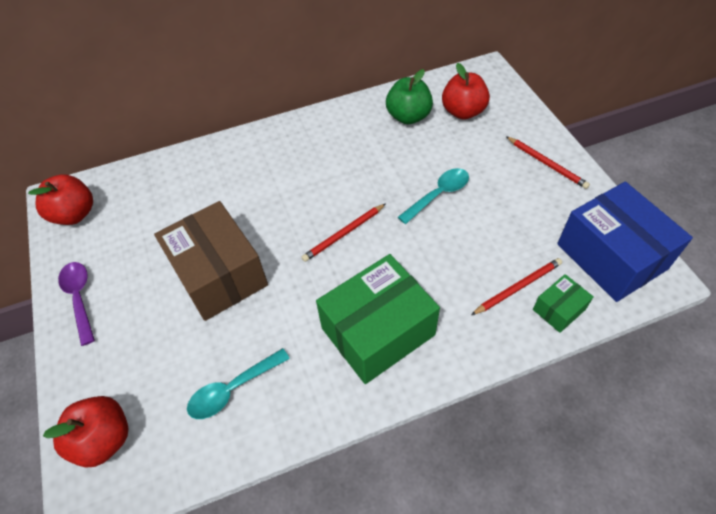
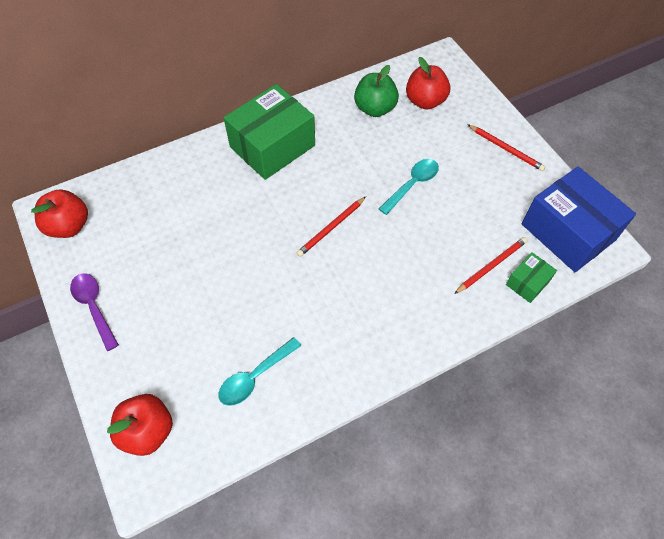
camera: 10 degrees left, 5 degrees up
(219, 274) = (222, 274): brown box -> none
(378, 331) = (375, 315): green box -> green box (272, 146)

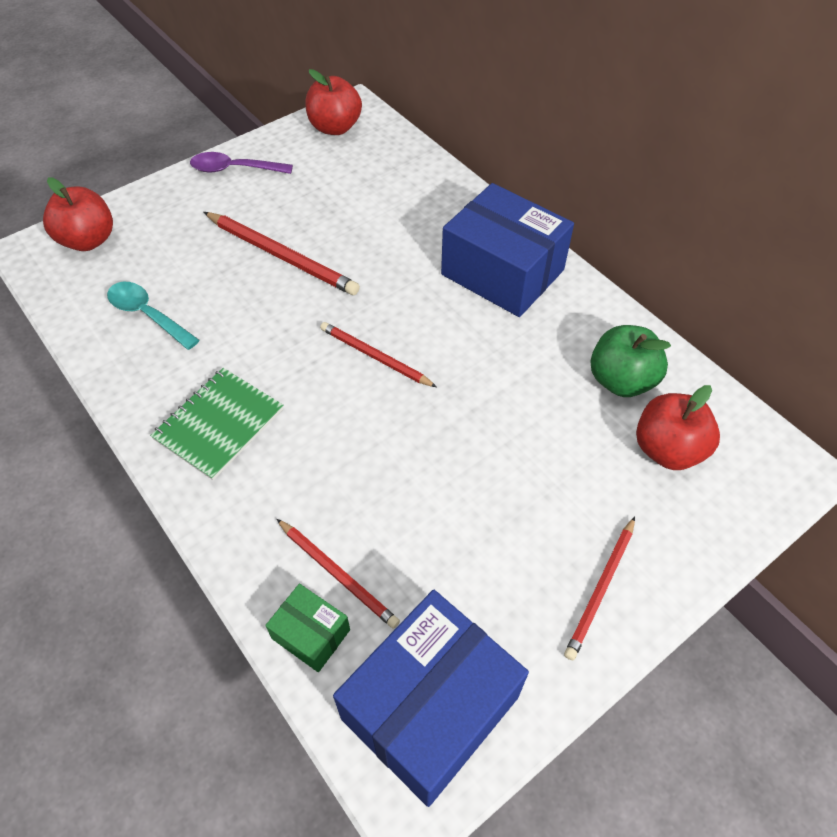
camera: 80 degrees right, 5 degrees down
(94, 307) = (234, 169): purple spoon -> purple spoon turned 135 degrees counterclockwise
(215, 277) = (281, 255): none -> red pencil
(272, 146) = (502, 272): green box -> blue box
(373, 327) = (219, 424): none -> green notebook
(412, 184) = (478, 447): turquoise spoon -> none

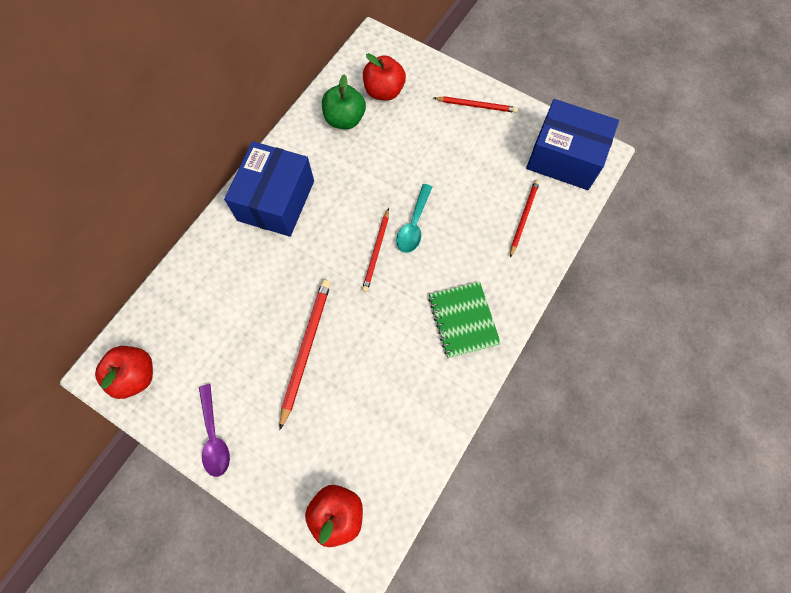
camera: 110 degrees left, 15 degrees up
(148, 315) = (395, 417): turquoise spoon -> turquoise spoon (414, 225)
(219, 424) = (463, 320): green notebook -> green notebook turned 60 degrees clockwise
(311, 634) = (558, 217): green box -> none

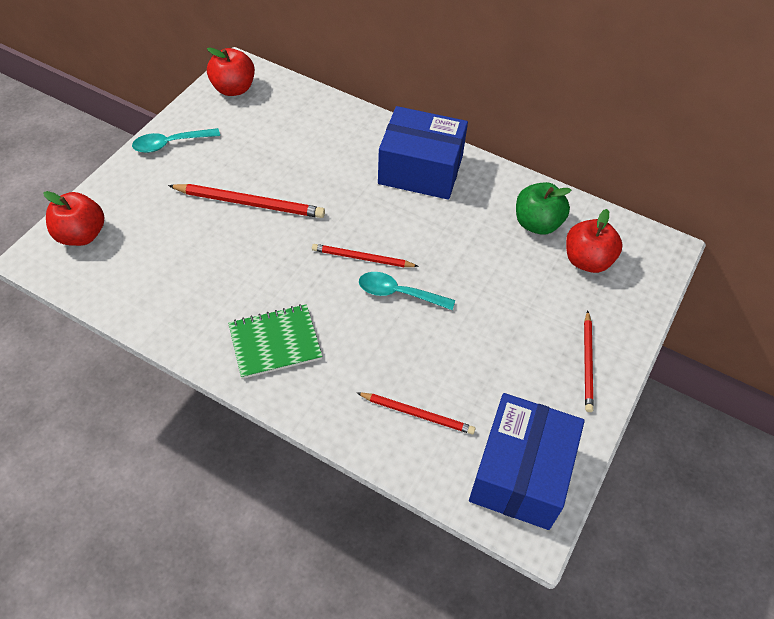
camera: 85 degrees right, 15 degrees down
(214, 437) = (170, 144): purple spoon -> turquoise spoon

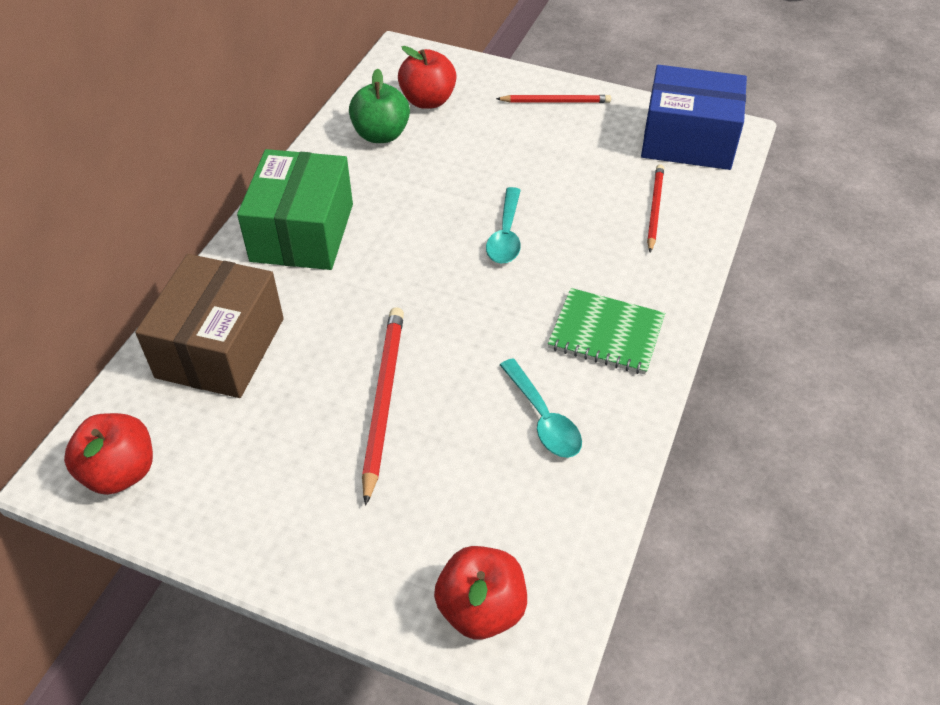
camera: 95 degrees left, 5 degrees down
(170, 144) = (261, 534): turquoise spoon -> turquoise spoon (543, 418)
(275, 342) = (606, 333): green notebook -> green notebook turned 45 degrees counterclockwise
(317, 127) = (220, 347): none -> brown box
(362, 258) = (460, 271): red pencil -> none
(420, 170) = (302, 232): blue box -> green box

